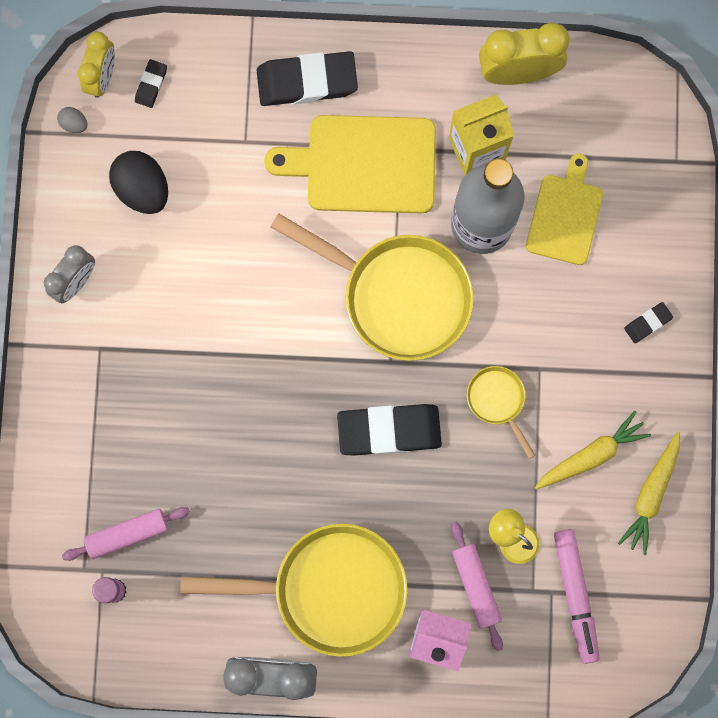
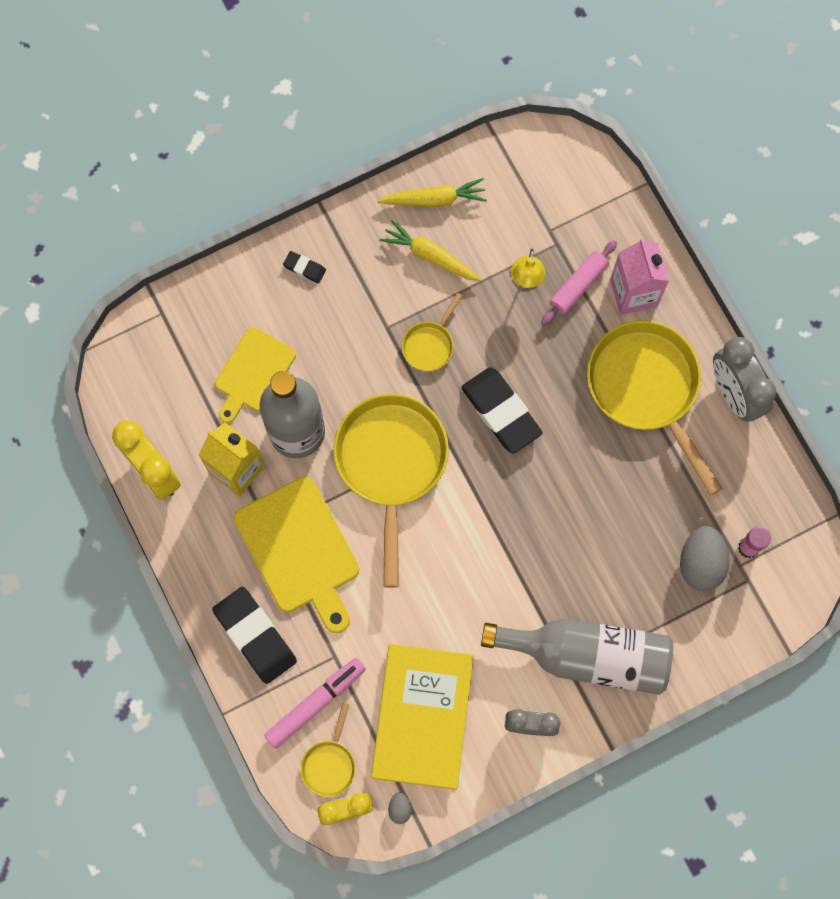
camera: 120 degrees left, 5 degrees down
(106, 372) = (588, 656): none -> grey bottle
(127, 534) = (700, 563): pink rolling pin -> grey egg
(143, 189) = (422, 717): black egg -> yellow book
(151, 85) = (330, 764): black eraser -> yellow pan
(565, 215) = (253, 373): yellow cutting board -> yellow cutting board turned 45 degrees counterclockwise
(575, 595) = (541, 213): pink marker -> pink marker (316, 703)

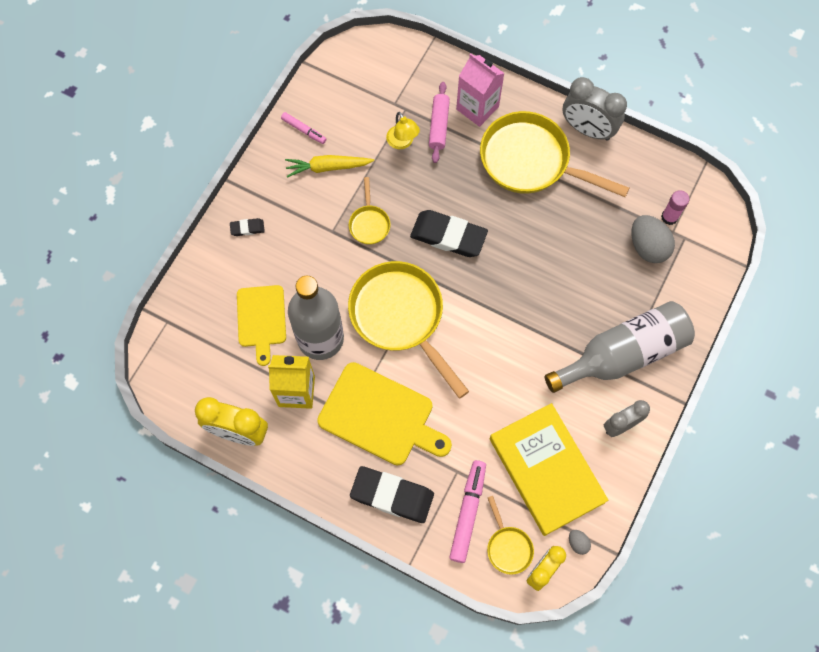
camera: 35 degrees left, 5 degrees down
(434, 199) = (304, 130): yellow carrot -> pink marker

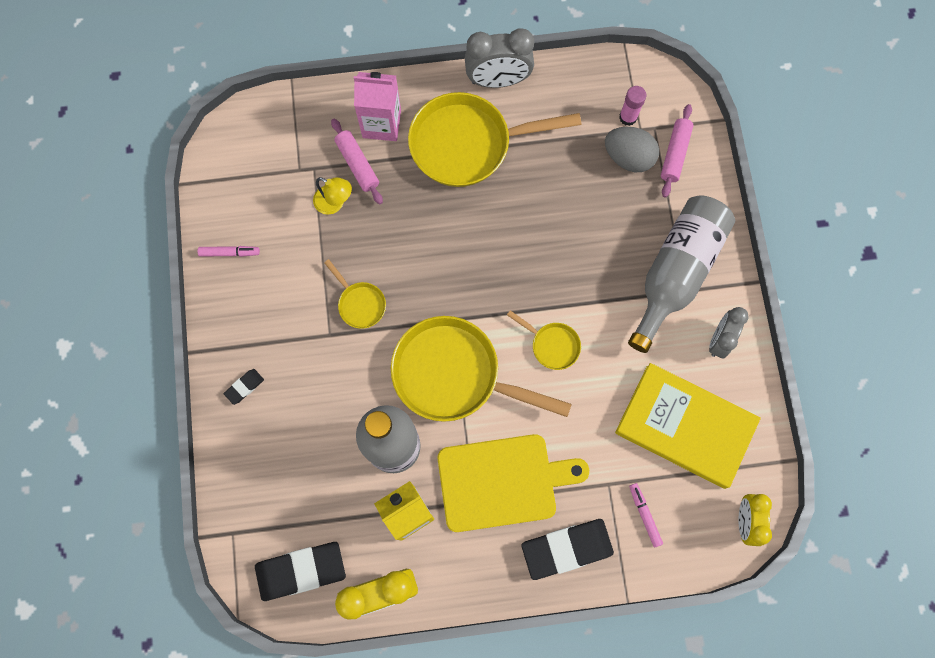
camera: 35 degrees left, 5 degrees up
(261, 319) = (324, 467): yellow cutting board -> none
(327, 167) = (280, 275): yellow carrot -> none
(448, 236) = (443, 266): black eraser -> black eraser (301, 571)
(468, 512) = (644, 515): pink marker -> pink marker, size x0.58
(508, 547) = (701, 521): yellow pan -> yellow pan (552, 345)
(578, 543) = (758, 474): grey egg -> none
(687, 267) = (675, 154): none -> pink rolling pin

